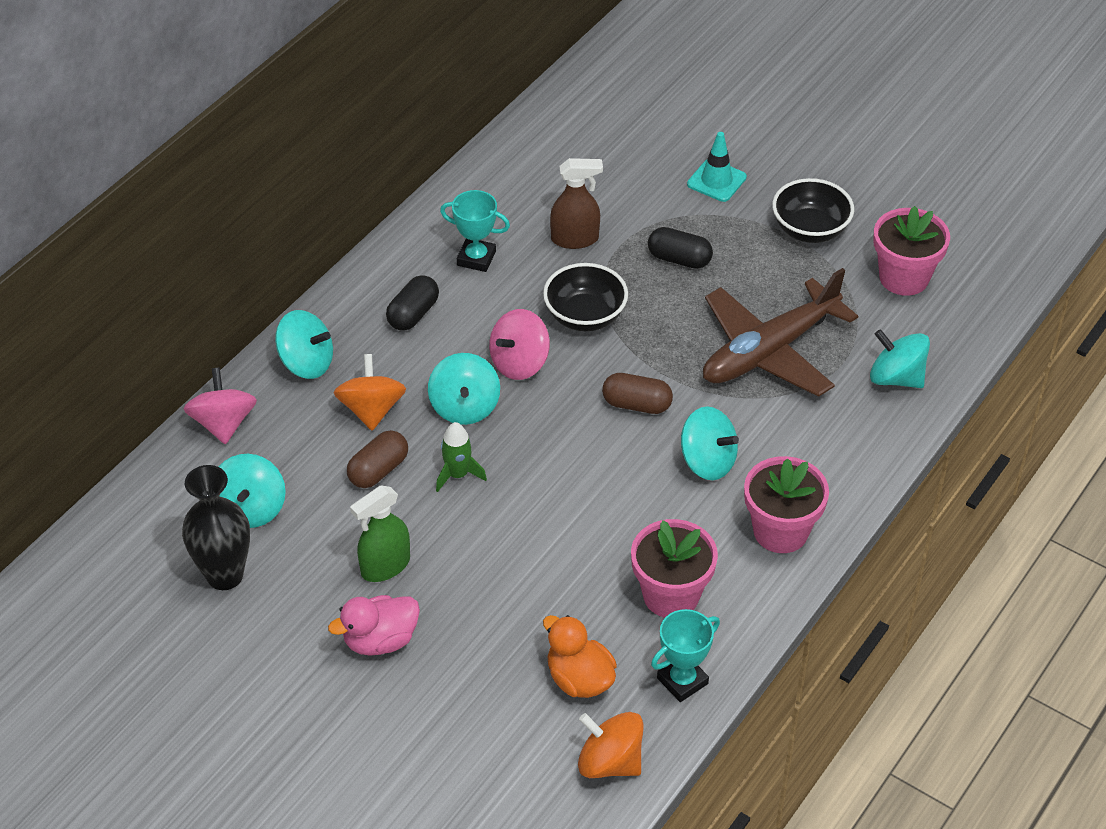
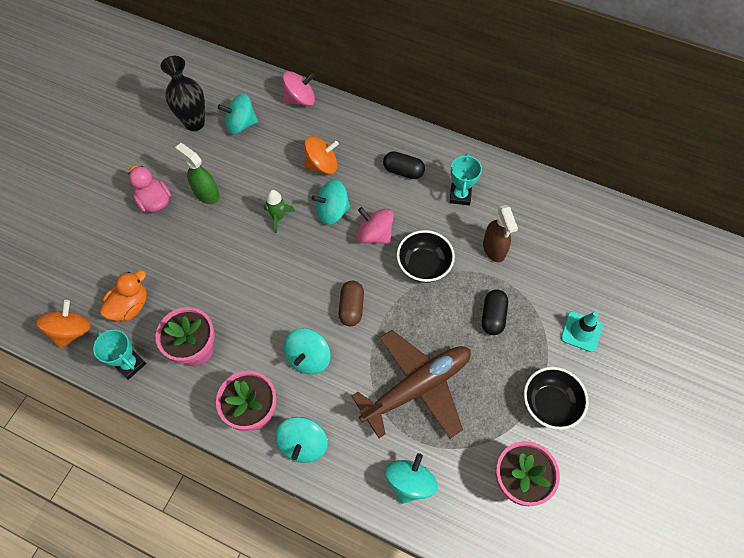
camera: 80 degrees right, 15 degrees up
(306, 363) = (352, 127): turquoise spinning top -> turquoise spinning top (303, 444)
(378, 470) = (276, 177): brown capsule -> none
(769, 351) = (417, 387): brown plane -> brown plane turned 105 degrees clockwise

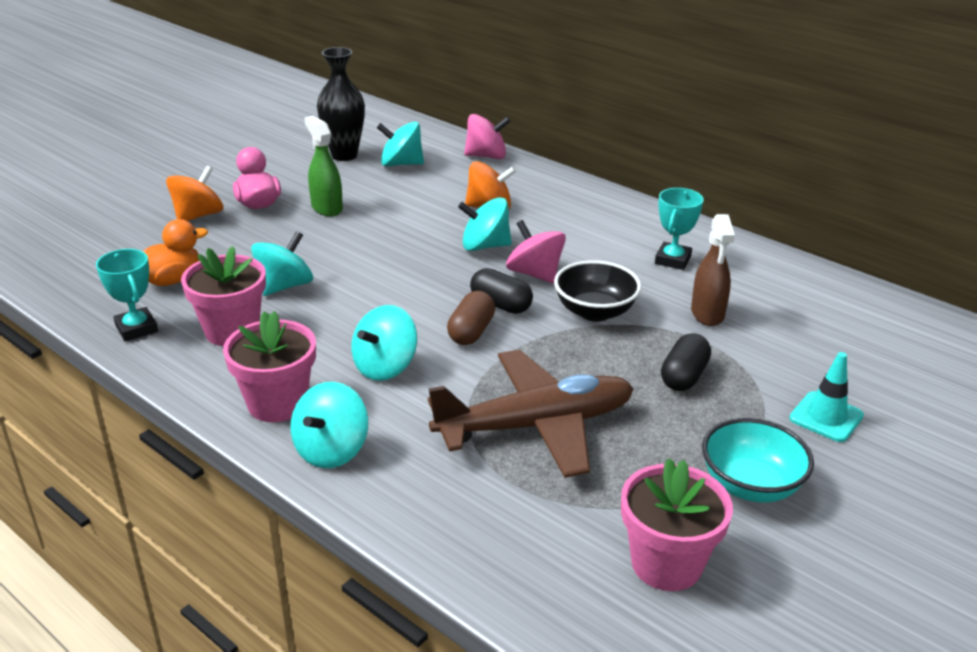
camera: 15 degrees right, 30 degrees down
(71, 331) = (83, 288): orange spinning top -> orange spinning top (198, 215)
(278, 217) = (409, 239): green rocket -> none
(403, 171) = (599, 228): black capsule -> black capsule (501, 305)
(410, 482) = (480, 526): turquoise spinning top -> turquoise spinning top (284, 286)
(549, 404) = (750, 485): black bowl -> turquoise bowl

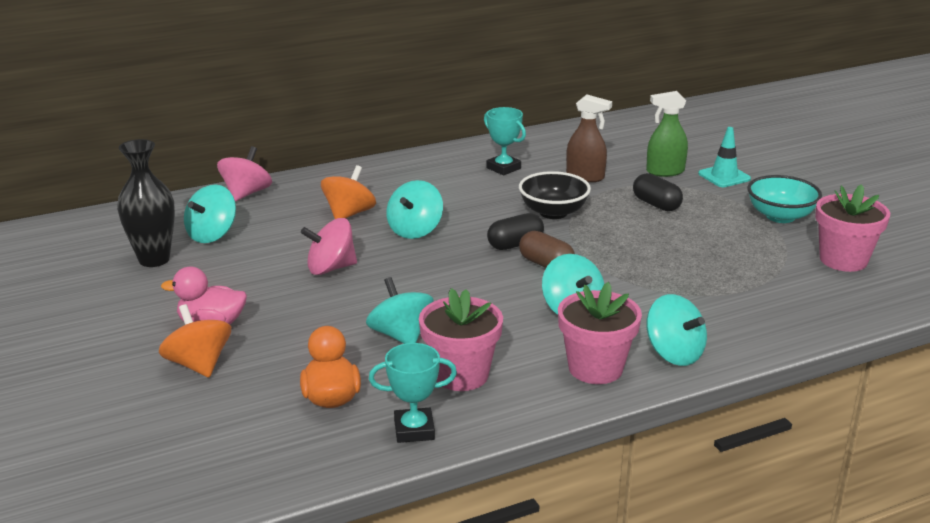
camera: 65 degrees left, 5 degrees down
(326, 208) = (263, 289): green spray bottle -> green spray bottle (665, 172)
(535, 274) = (479, 221): pink spinning top -> pink spinning top (331, 268)
(536, 425) = (685, 267): brown plane -> none

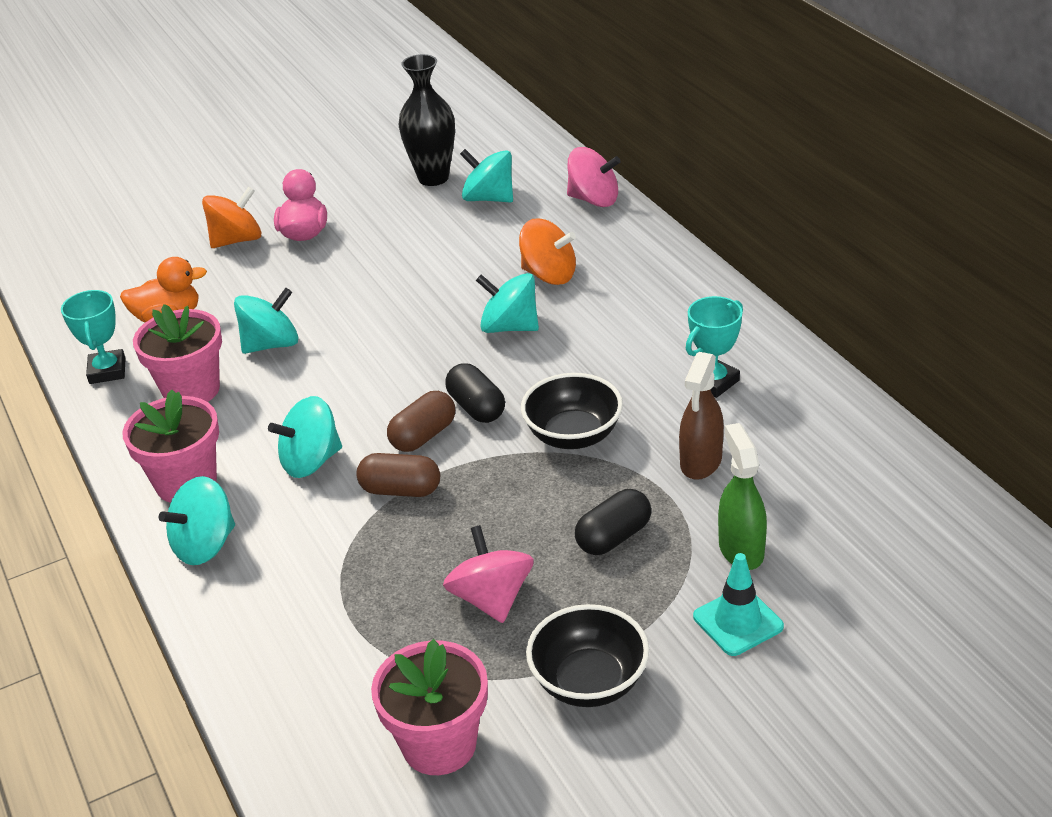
camera: 90 degrees right, 10 degrees up
(331, 268) = (415, 282): pink spinning top -> pink spinning top (491, 599)
(608, 273) = (400, 490): none -> brown capsule
(780, 216) = (589, 682): turquoise bowl -> black bowl

